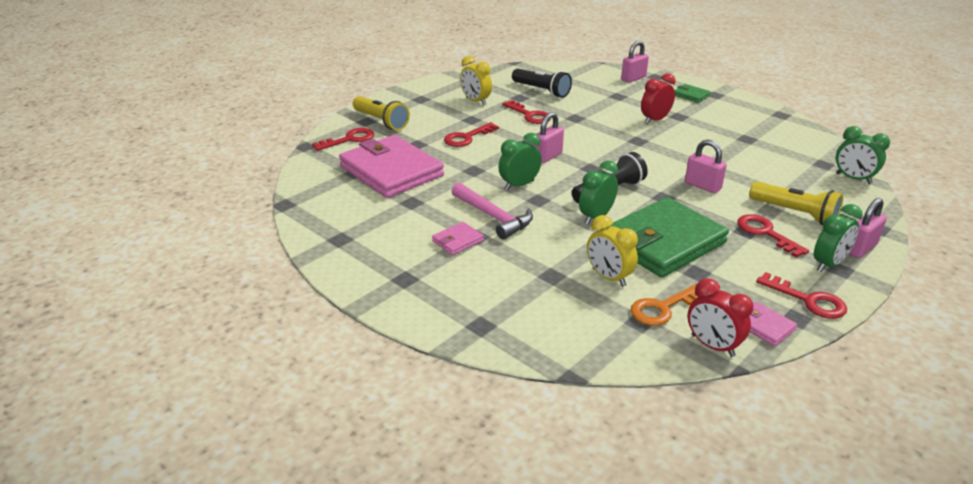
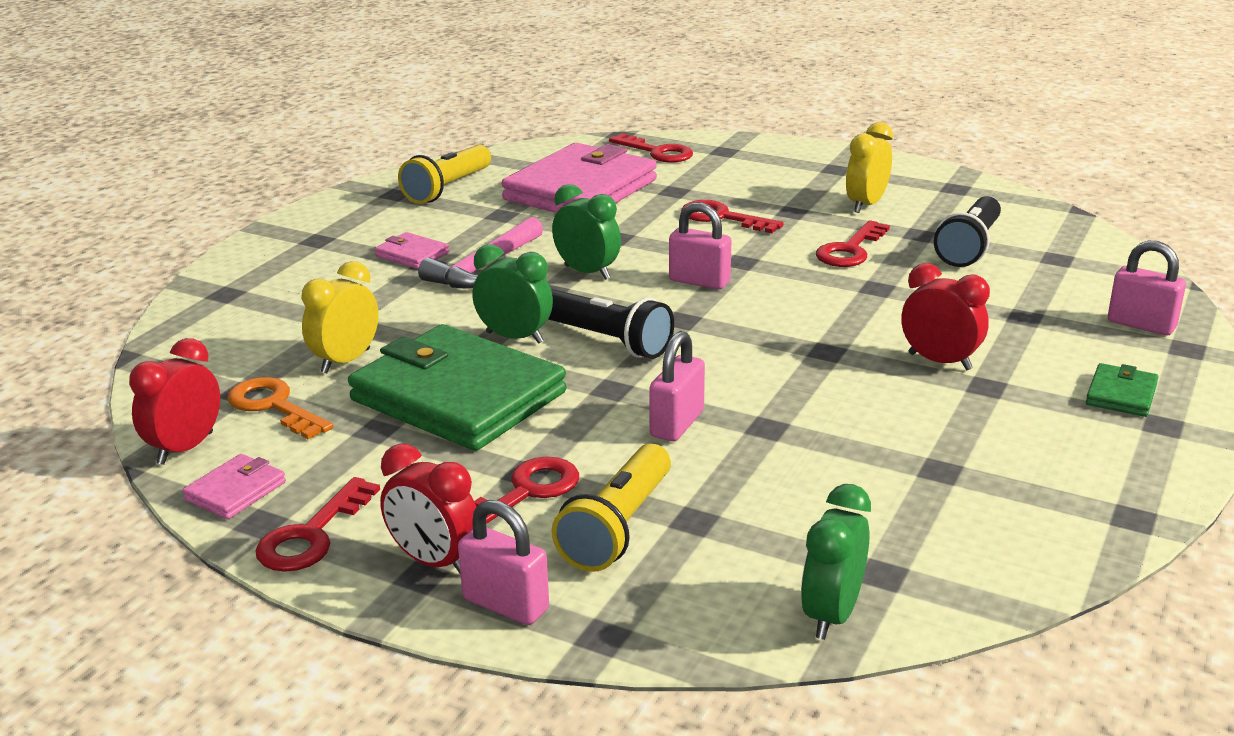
camera: 75 degrees right, 5 degrees down
(381, 121) = (730, 159): yellow flashlight -> yellow flashlight (447, 188)
(828, 264) = (434, 562): green clock -> red clock

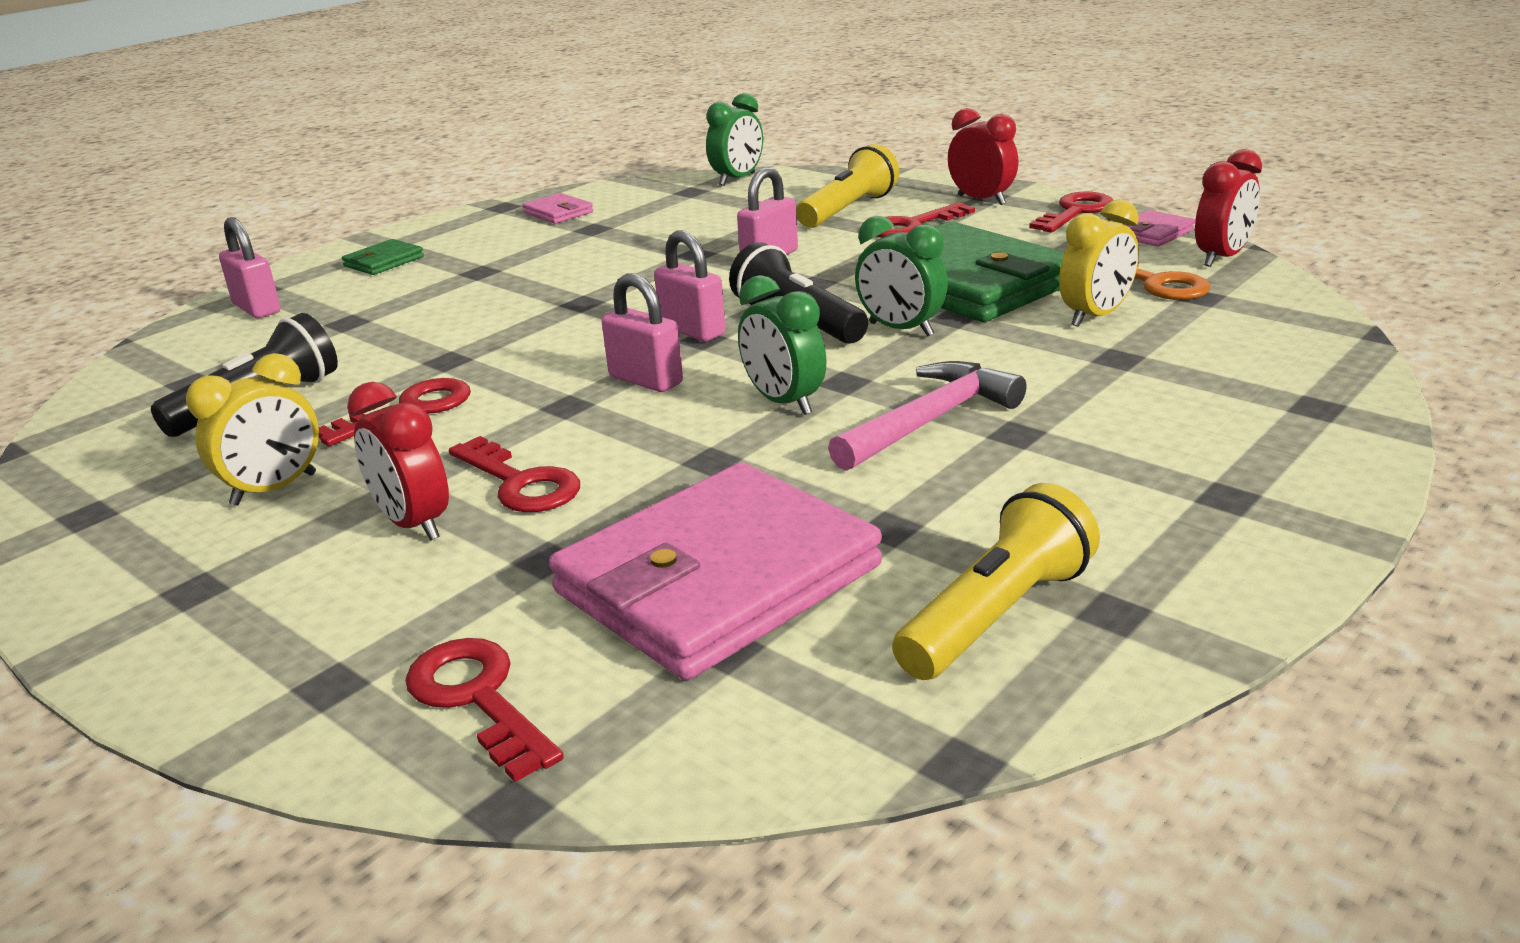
camera: 165 degrees left, 0 degrees up
(412, 255) = (1044, 451): pink wallet -> pink wallet (558, 212)
(506, 604) = (933, 185): pink padlock -> pink padlock (692, 330)
(939, 361) = (490, 289): red clock -> red clock (414, 524)

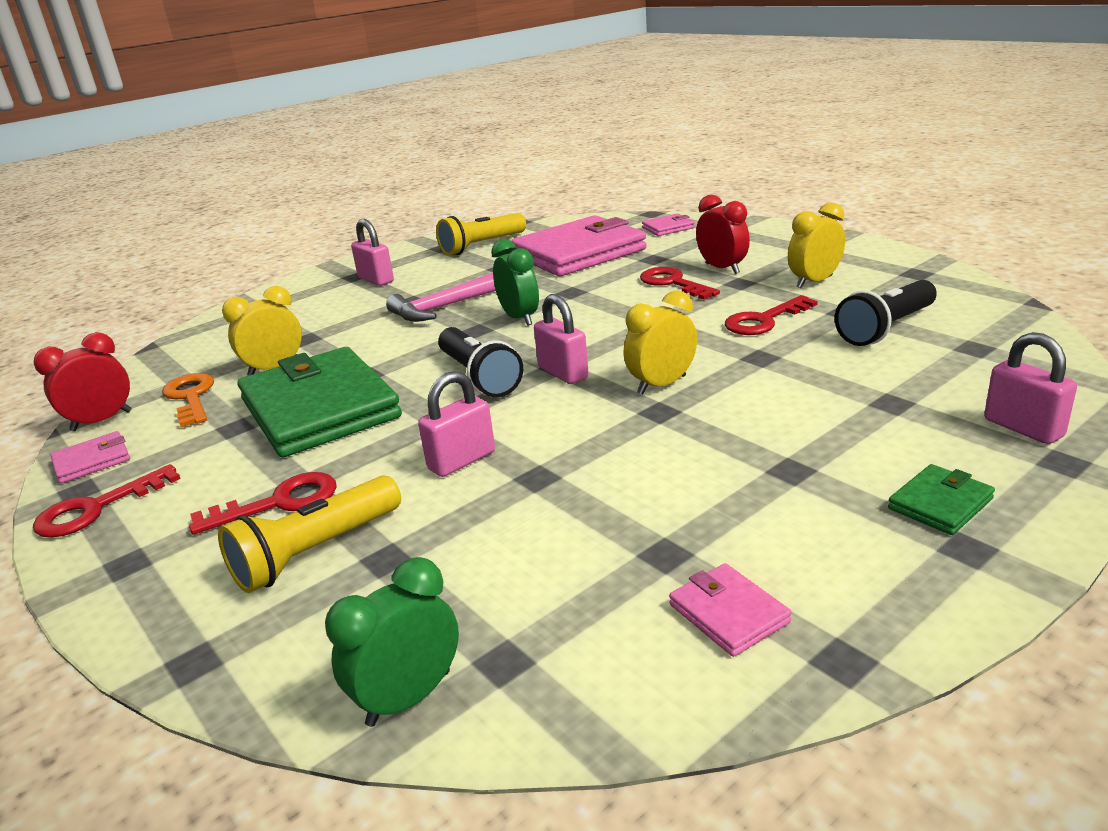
camera: 170 degrees left, 0 degrees up
(477, 699) = (668, 228): red key -> pink wallet
(574, 324) = (661, 385): none -> yellow clock
(645, 380) = (603, 335): pink padlock -> pink padlock (376, 280)
(901, 329) = (411, 365): green clock -> none
(981, 200) = (149, 552): red clock -> none

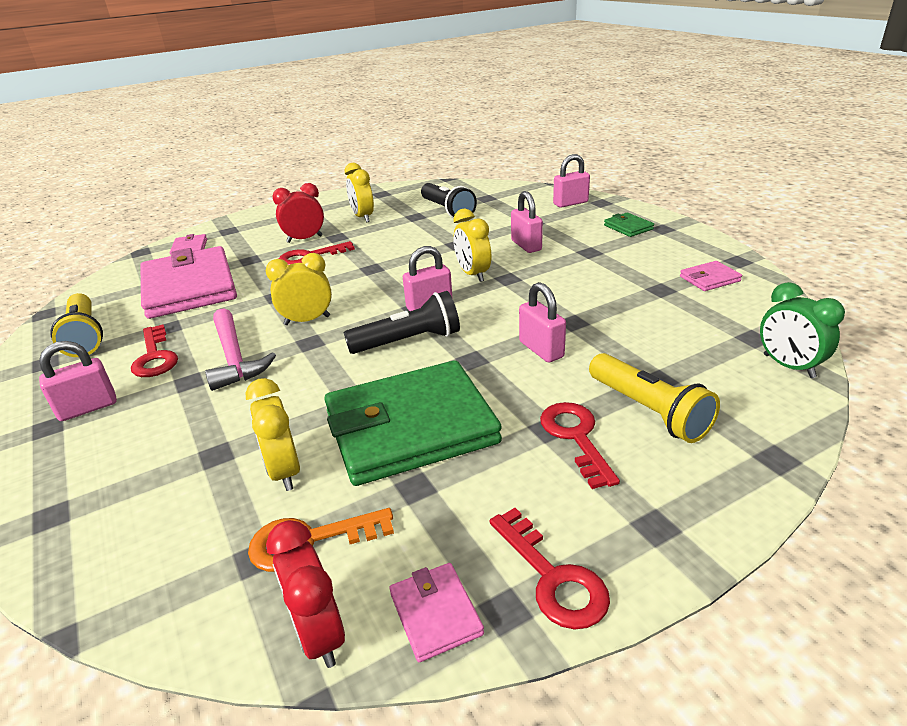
camera: 80 degrees left, 5 degrees up
(519, 318) = (307, 320): green clock -> yellow clock
(764, 320) = (406, 237): red key -> red key (155, 357)
(784, 410) = (526, 245): none -> pink padlock

